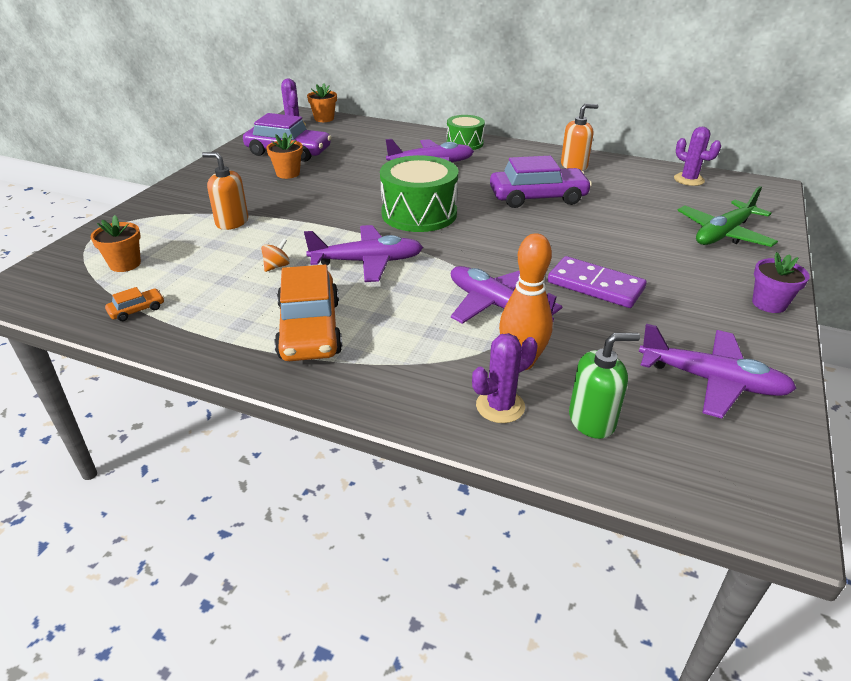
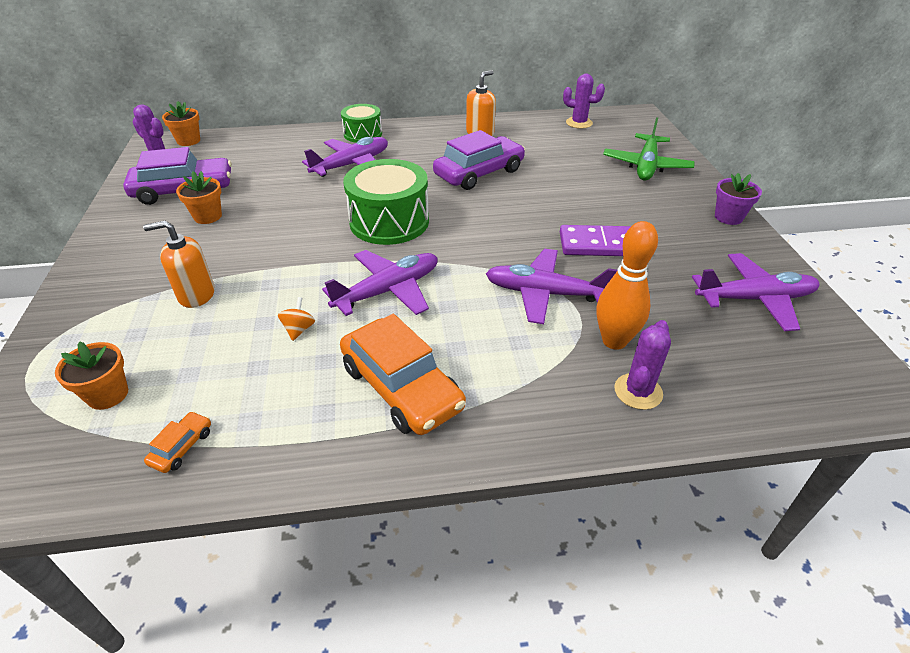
camera: 30 degrees left, 5 degrees up
(592, 420) = (712, 372): green soap dispenser -> none

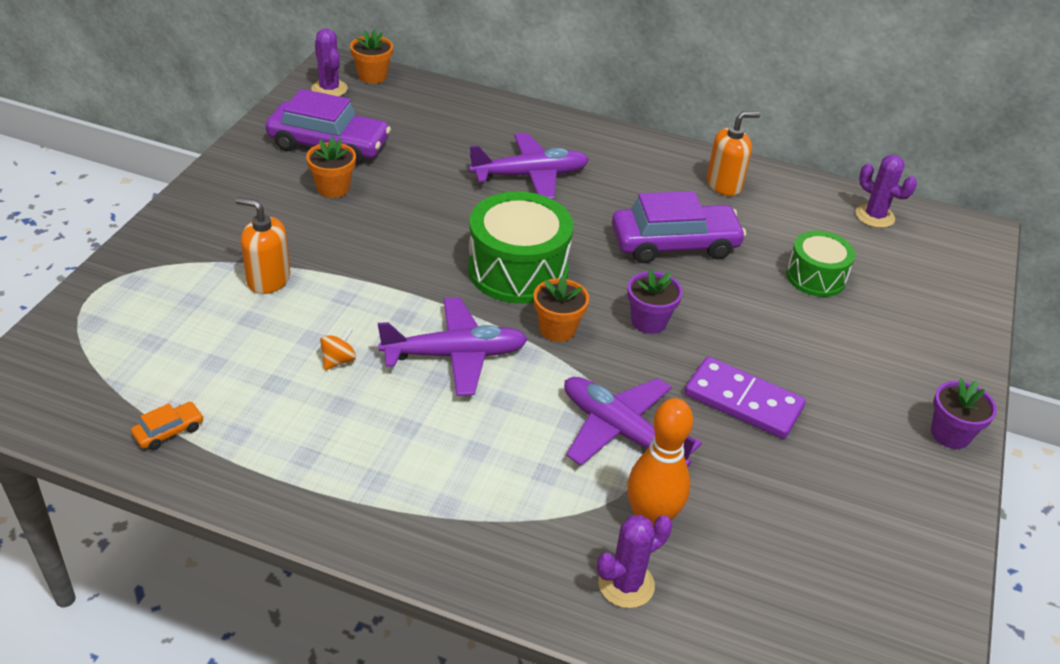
camera: 25 degrees right, 0 degrees up
(108, 394) = (138, 352): orange flower pot -> orange flower pot (557, 329)
(363, 134) = (575, 135): green drum -> green drum (815, 277)
(401, 387) = (392, 466): orange car -> none
(502, 221) = (649, 321): none -> purple flower pot
(646, 166) = (908, 317): green plane -> none
(754, 299) = (870, 550): purple plane -> none

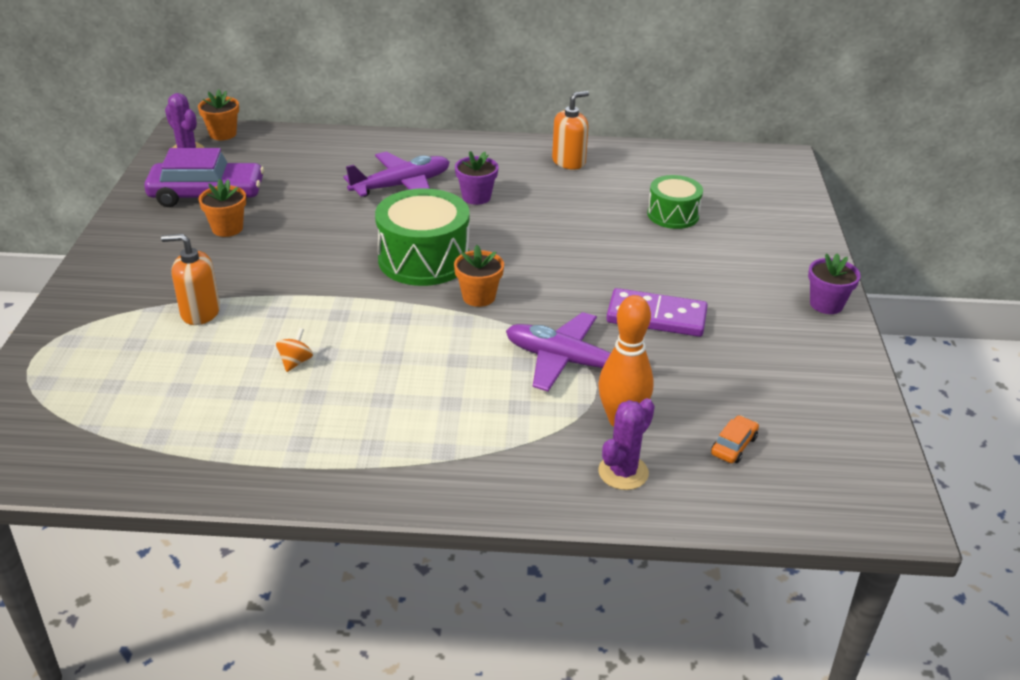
camera: 15 degrees left, 5 degrees down
(169, 431) = (162, 453): orange car -> orange car (733, 446)
(455, 355) = (399, 335): purple plane -> none
(649, 321) = (553, 275): purple flower pot -> purple flower pot (476, 197)
(674, 244) = (548, 213): purple car -> none
(874, 216) = (699, 162): purple cactus -> none

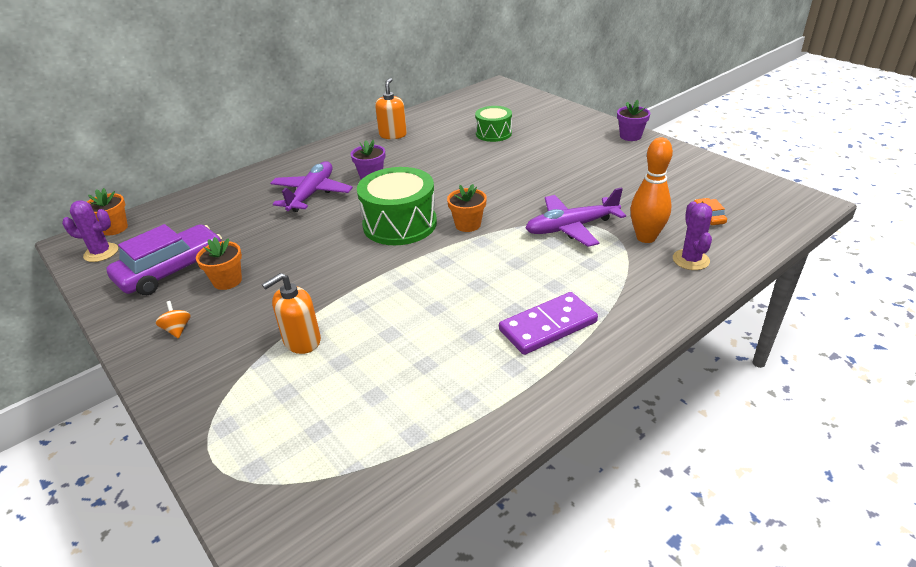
camera: 40 degrees left, 0 degrees up
(295, 362) = (424, 325): orange spinning top -> orange spinning top (177, 329)
(656, 316) = (572, 182): purple domino -> purple domino (548, 326)

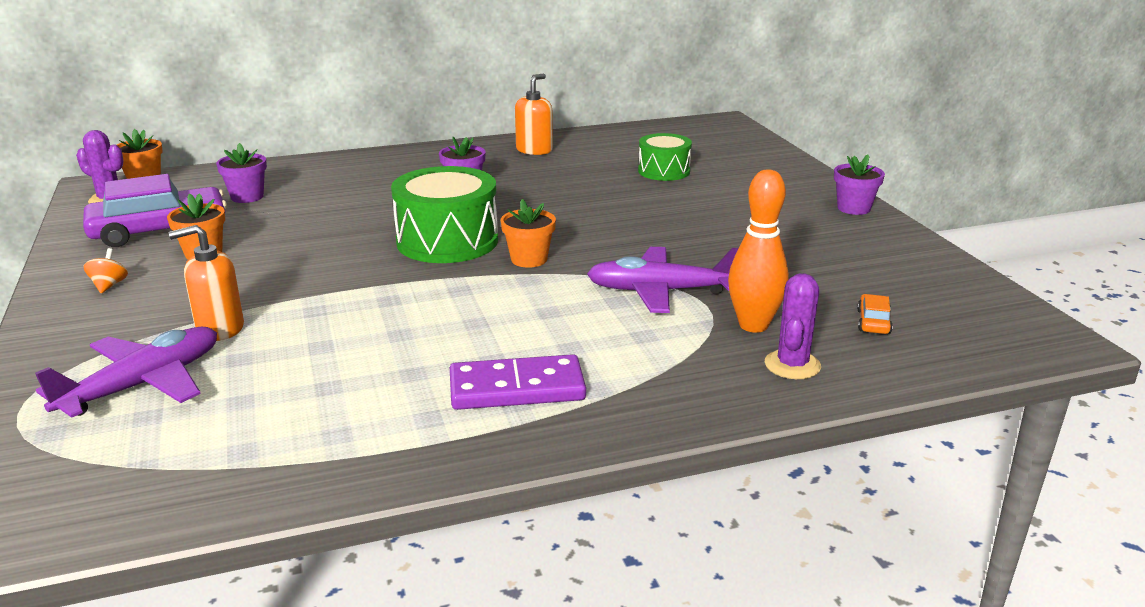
camera: 20 degrees right, 10 degrees down
(215, 223) = (247, 197): none -> purple flower pot
(312, 194) = (378, 190): purple plane -> purple plane (143, 384)

